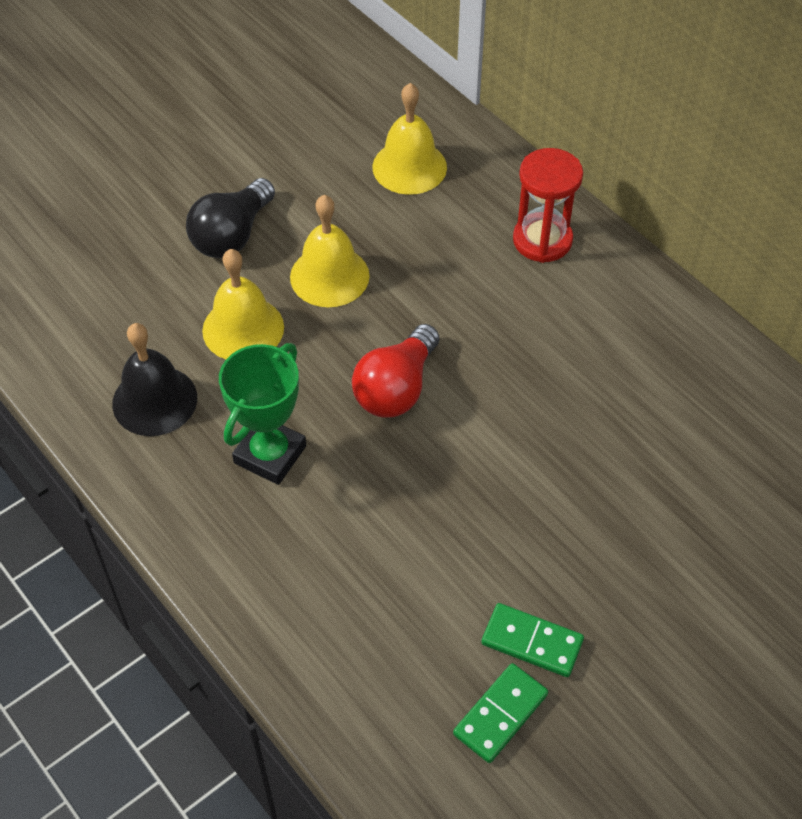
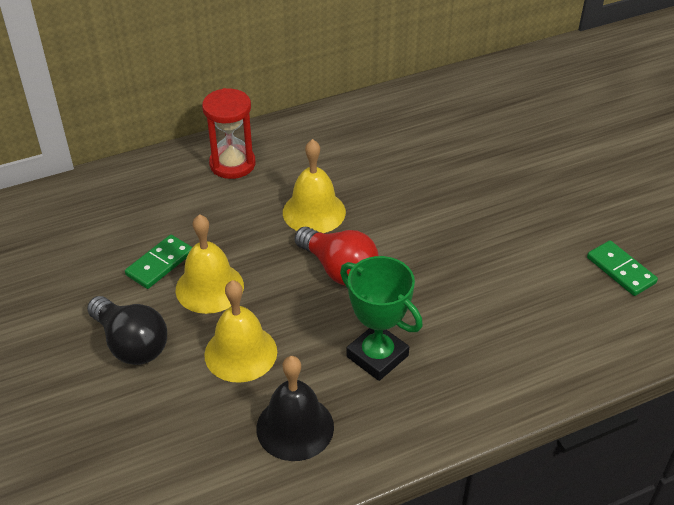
camera: 75 degrees left, 10 degrees down
(409, 167) = (118, 218): yellow bell -> yellow bell (314, 212)
(532, 642) = (569, 244): green domino -> green domino (160, 264)

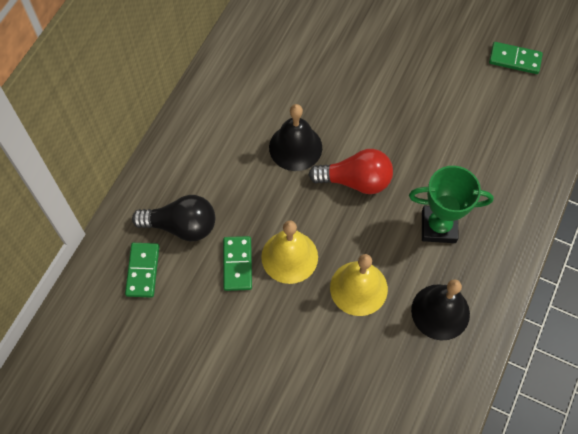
camera: 40 degrees left, 20 degrees up
(82, 219) = (142, 271): none -> green domino
(131, 344) = (285, 336): black light bulb -> black light bulb (182, 226)
(232, 164) = (199, 147): red hourglass -> none
(314, 212) = (295, 147): yellow bell -> black bell

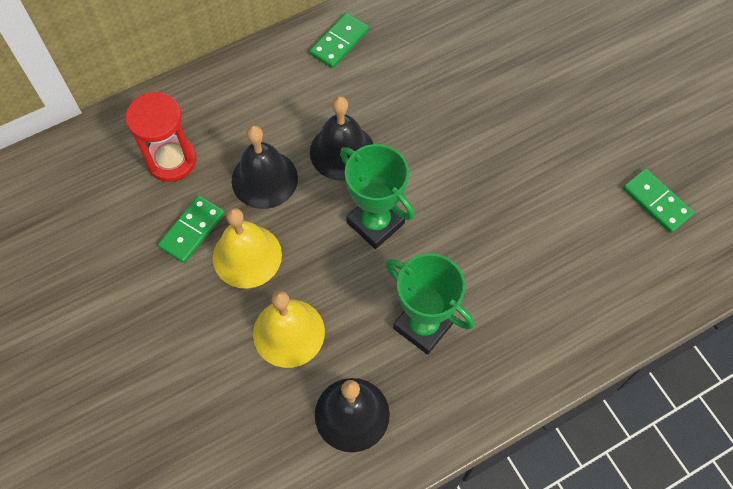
camera: 35 degrees right, 0 degrees up
(142, 271) = (102, 179): green domino -> green domino (339, 42)
(182, 226) = (171, 160): black light bulb -> red hourglass
(258, 198) = (264, 179): none -> black bell
(356, 181) = (375, 223): red light bulb -> green trophy

